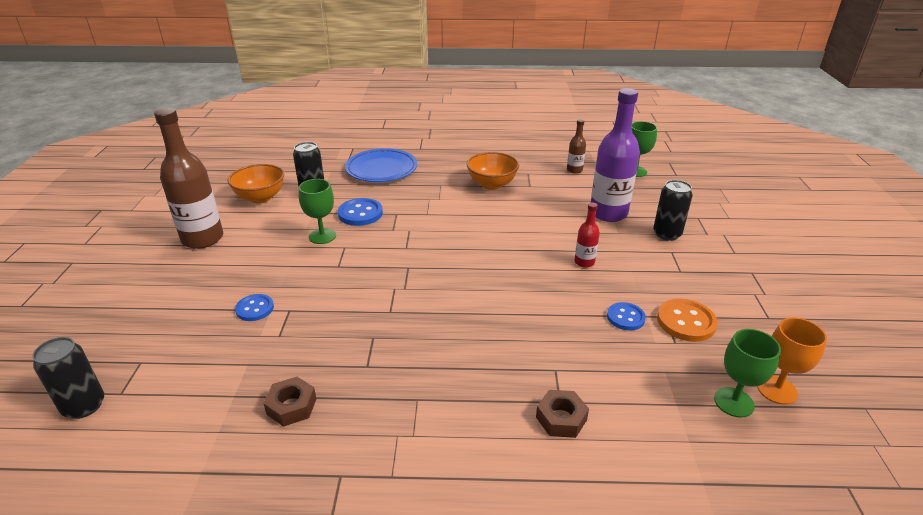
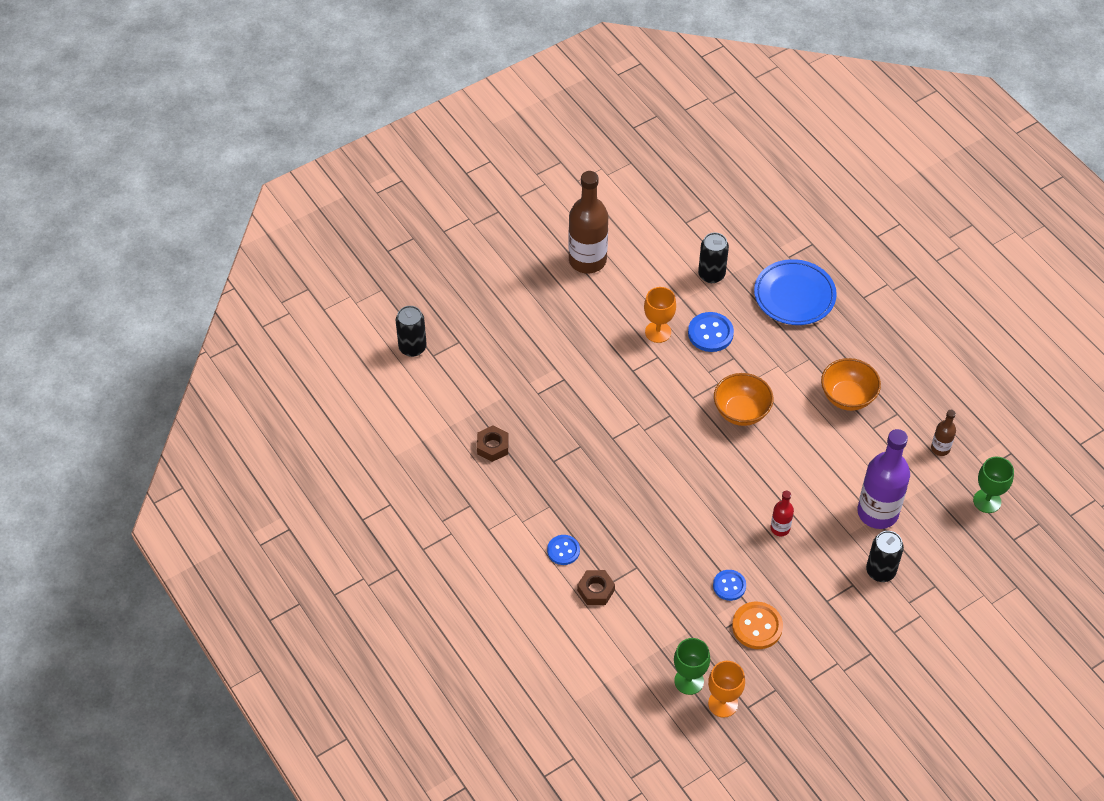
camera: 55 degrees right, 20 degrees up
(255, 309) = (548, 359): blue button -> blue button (563, 550)
(260, 198) = (669, 247): orange bowl -> orange bowl (741, 412)
(322, 236) = (658, 332): green goblet -> orange goblet

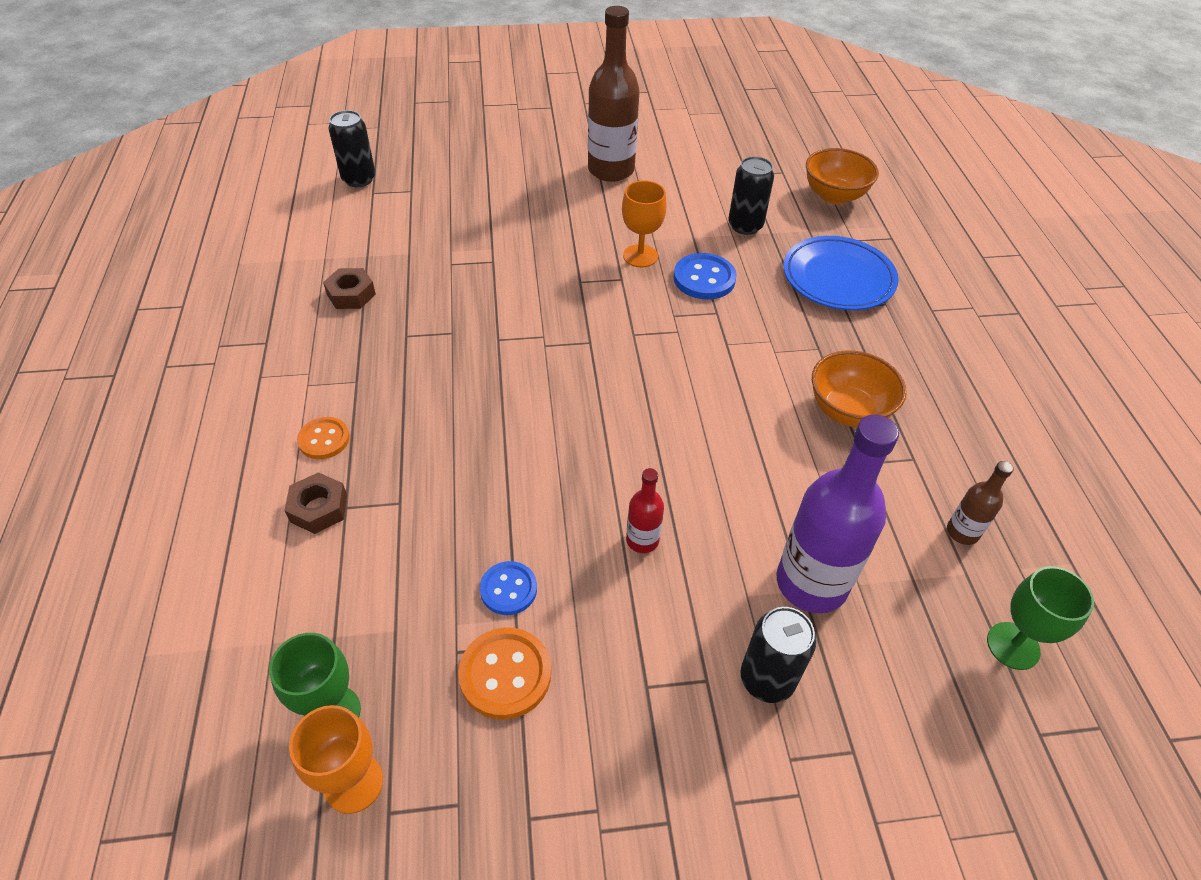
camera: 25 degrees right, 5 degrees down
(563, 550) = (324, 439): blue button -> orange button
(741, 412) = (686, 373): orange bowl -> orange bowl (834, 196)

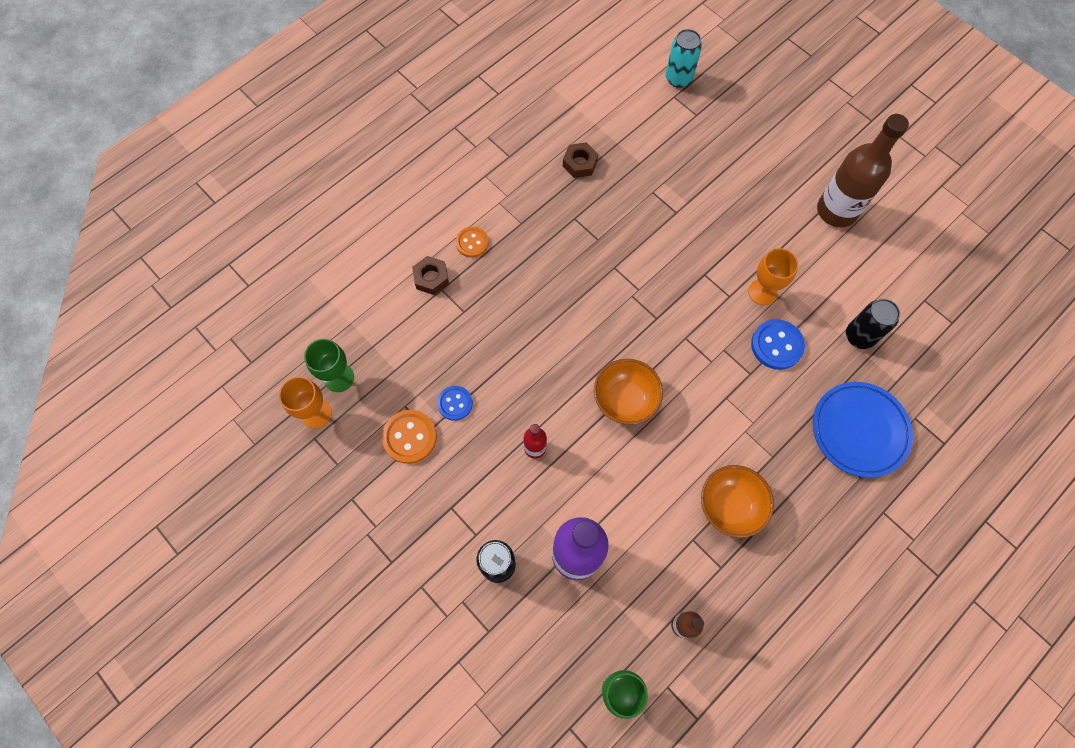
camera: 55 degrees right, 20 degrees up
(359, 179) = (678, 78): black can -> turquoise can
(834, 196) = (958, 375): orange bowl -> orange bowl (625, 400)

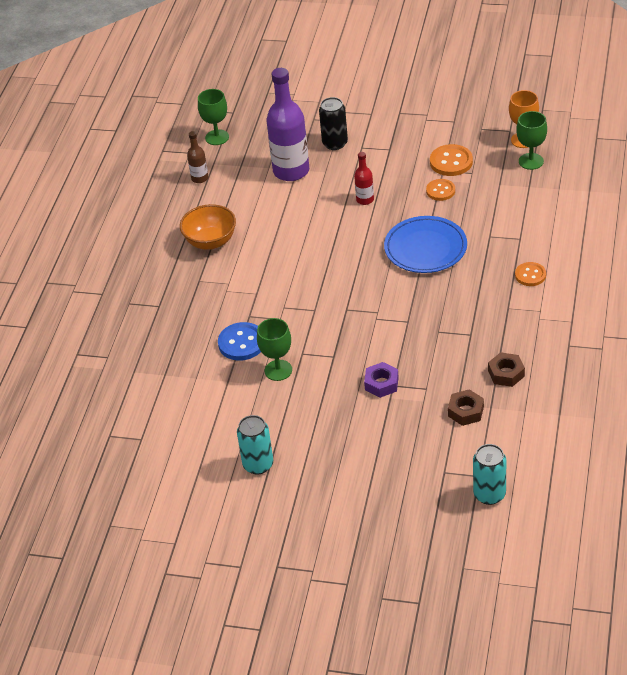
camera: 150 degrees right, 25 degrees down
(431, 278) = (534, 240): brown nut -> brown nut (466, 411)
(455, 403) = (440, 191): blue button -> orange button
(625, 400) = (327, 253): orange bowl -> none
(685, 220) = (381, 384): none -> purple nut
(762, 292) = (278, 370): orange goblet -> green goblet
(836, 211) = (258, 465): brown bottle -> turquoise can
(859, 336) = (180, 384): black can -> none
(859, 430) = (145, 327): blue plate -> blue plate (425, 248)

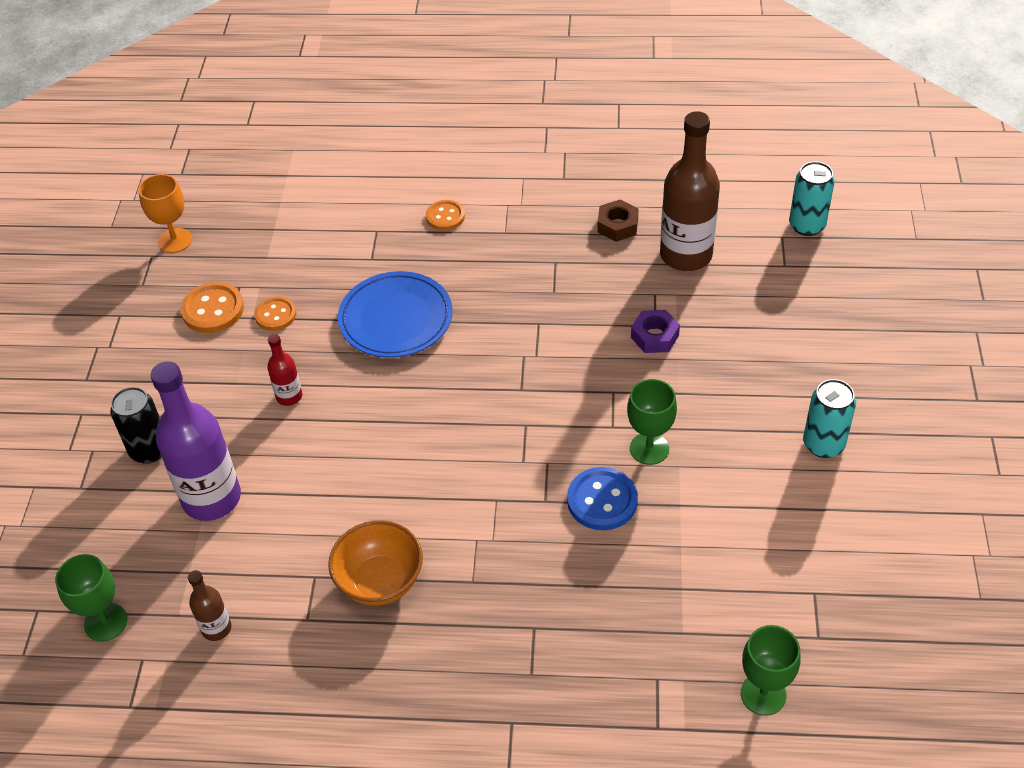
camera: 100 degrees left, 5 degrees up
(466, 411) = (686, 255): brown nut -> brown bottle
(531, 161) = (222, 230): green goblet -> green goblet (763, 694)

